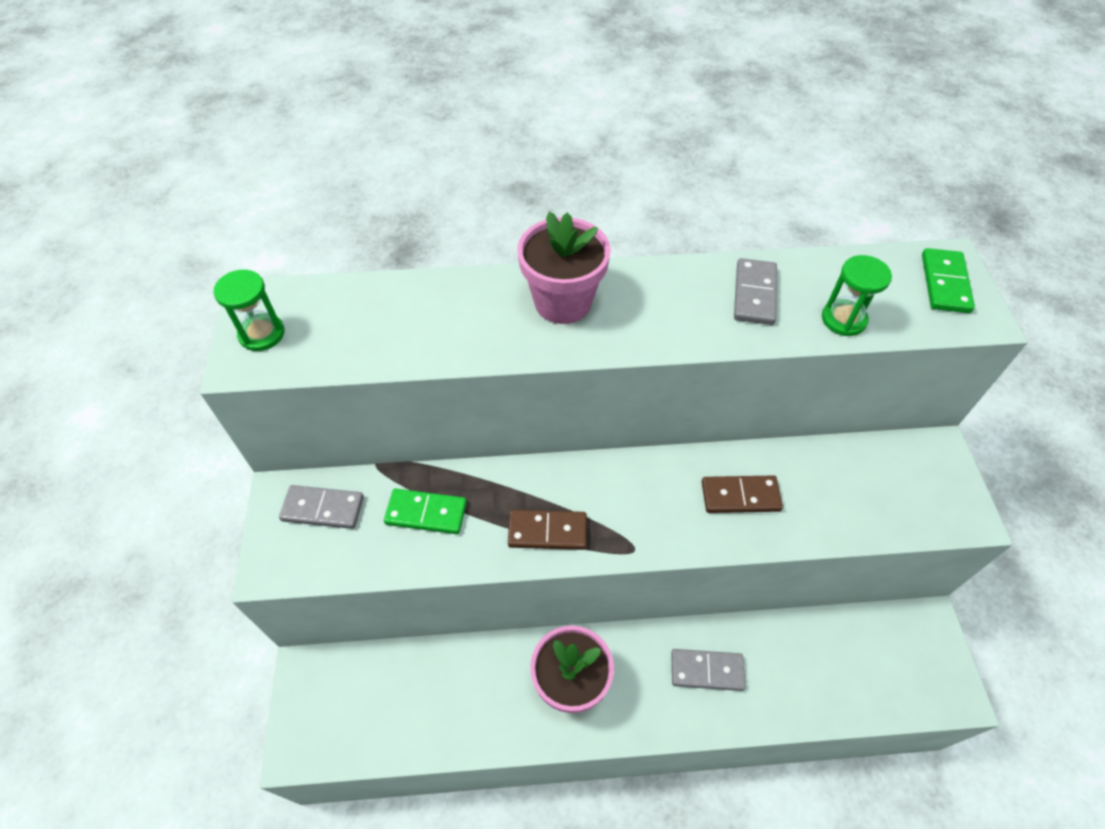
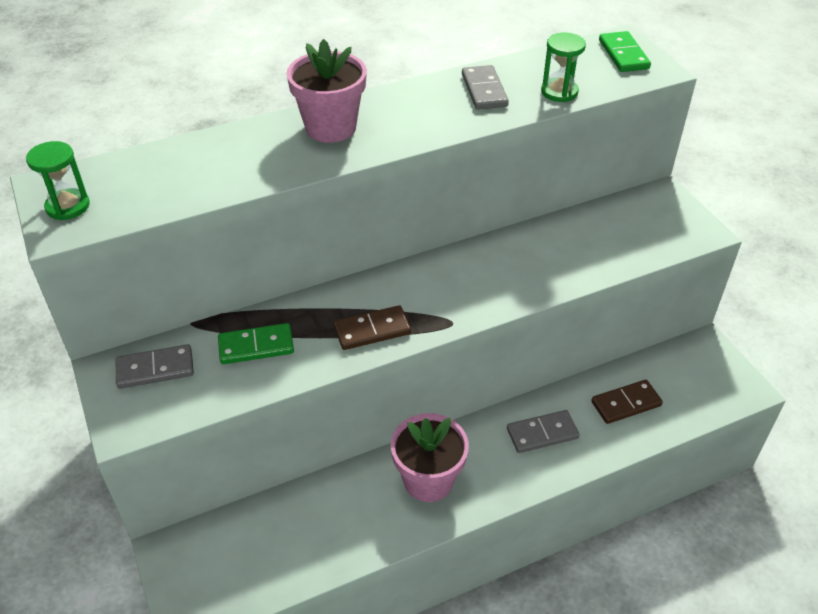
camera: 20 degrees left, 10 degrees down
(740, 496) = (523, 263): brown domino -> brown domino (626, 403)

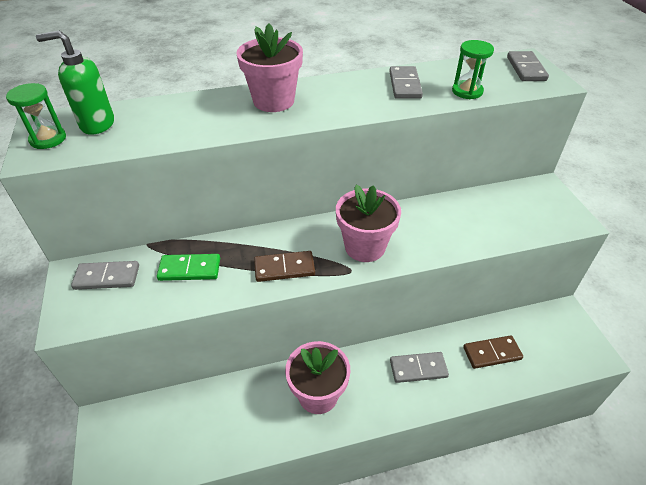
camera: 10 degrees right, 0 degrees up
(121, 181) = (97, 124): none -> green soap dispenser
(462, 293) = (365, 247): none -> pink flower pot
(623, 55) = (526, 69): green domino -> grey domino

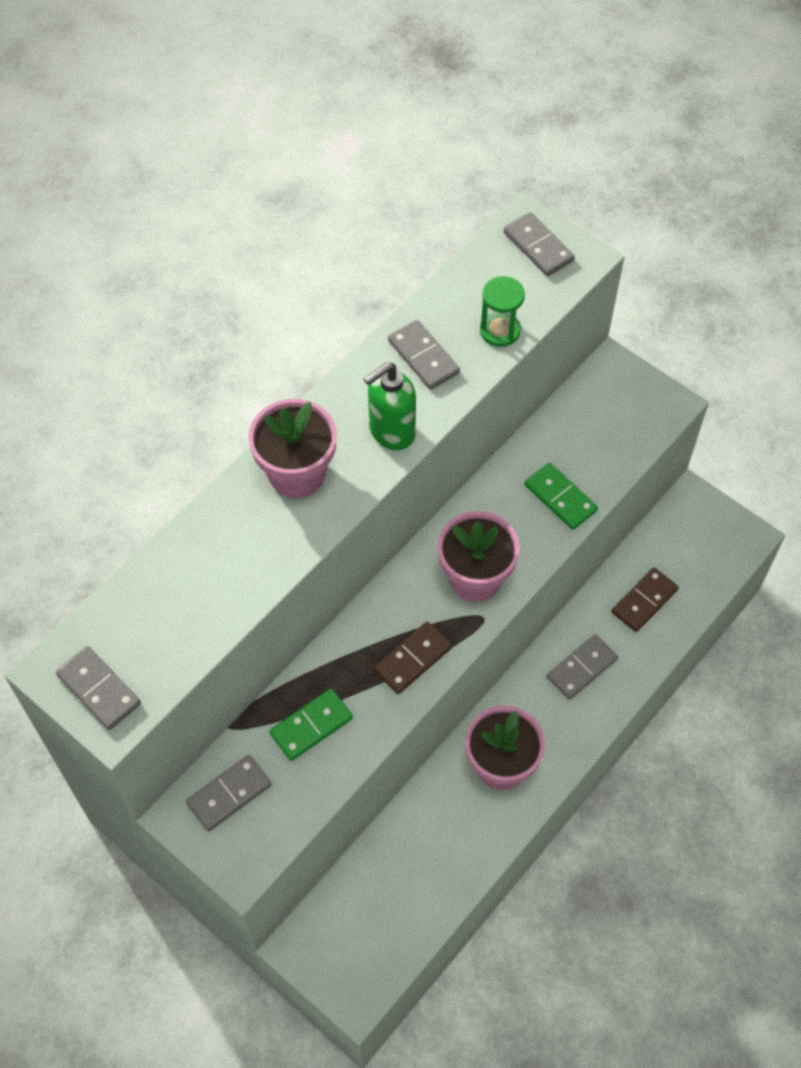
camera: 35 degrees left, 15 degrees up
(48, 139) = (99, 689): green hourglass -> grey domino
(97, 124) = (129, 634): green soap dispenser -> green soap dispenser (391, 432)
(458, 233) = (560, 498): none -> green domino

